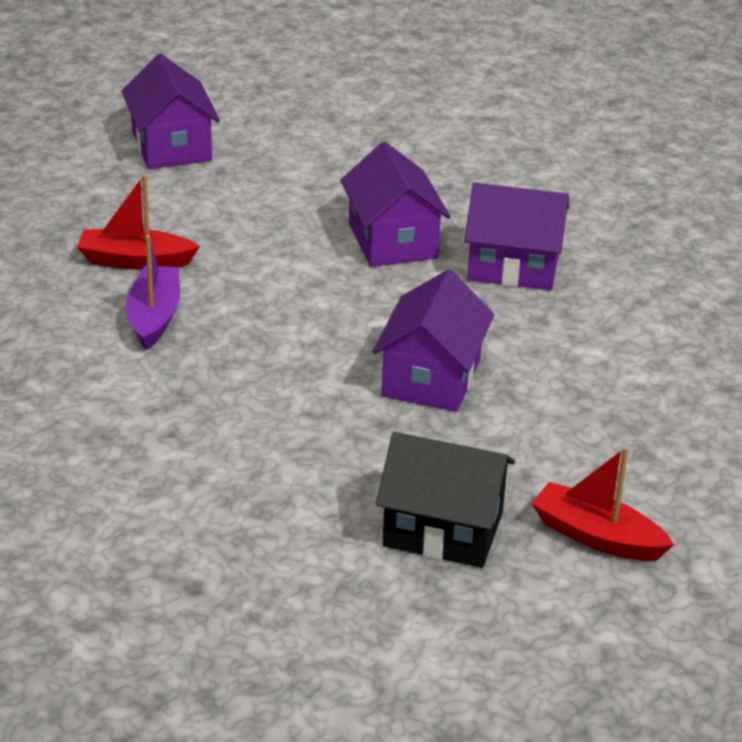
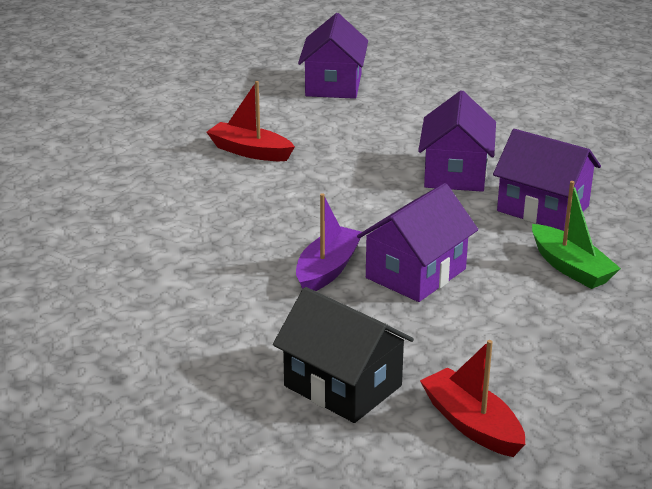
camera: 25 degrees right, 5 degrees down
(154, 317) = (234, 190): purple boat -> purple boat (327, 270)
(584, 333) = (570, 267): none -> green boat

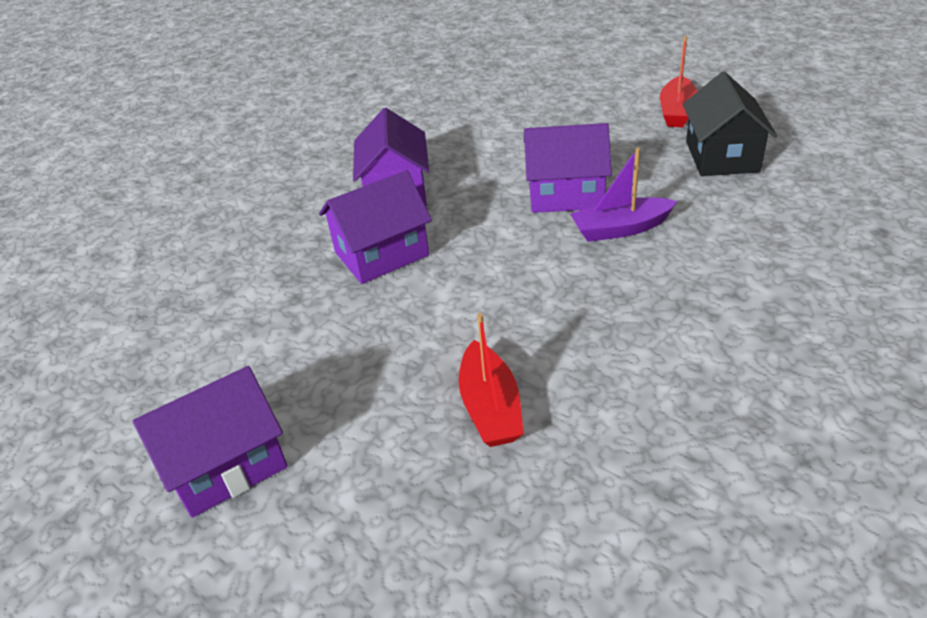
camera: 125 degrees left, 10 degrees up
(570, 267) = (469, 149): green boat -> none

